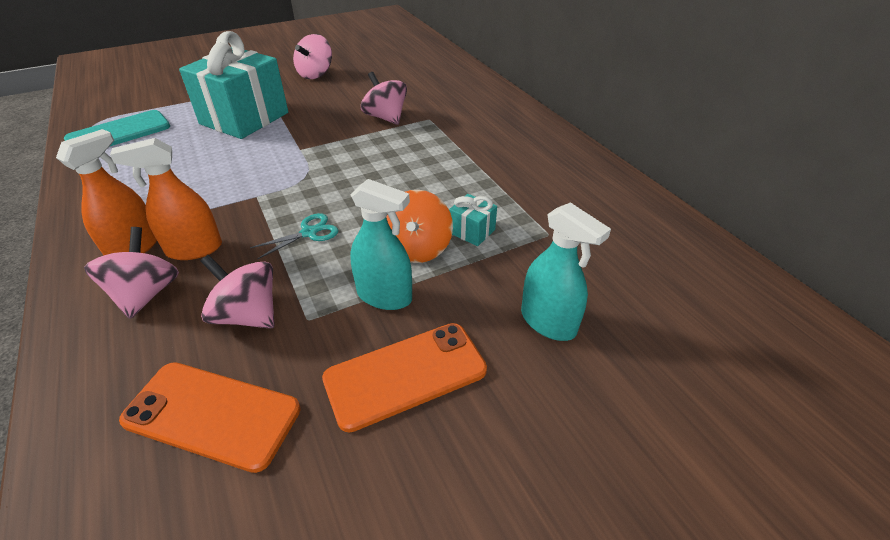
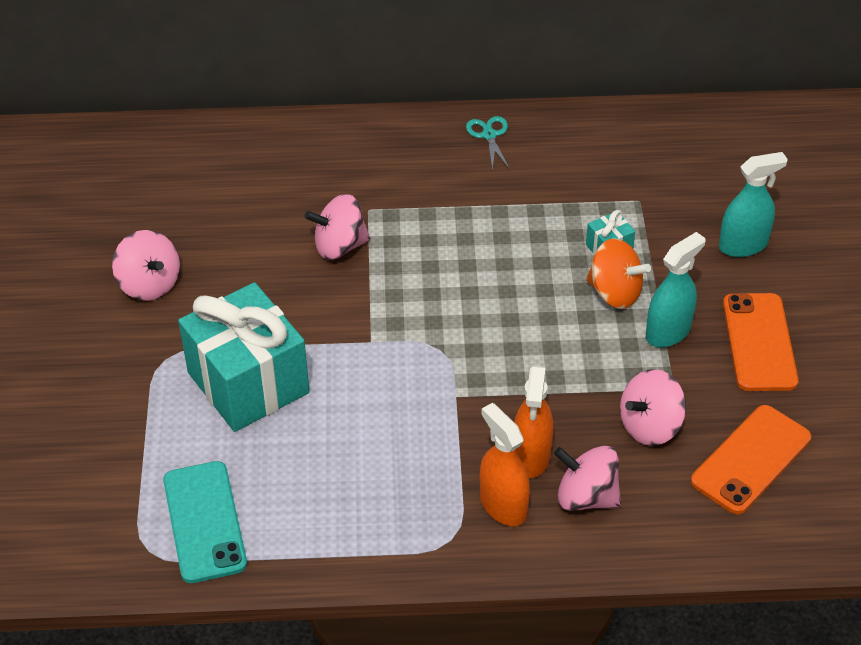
camera: 65 degrees left, 5 degrees up
(309, 232) = (549, 364): turquoise scissors -> turquoise scissors (489, 135)

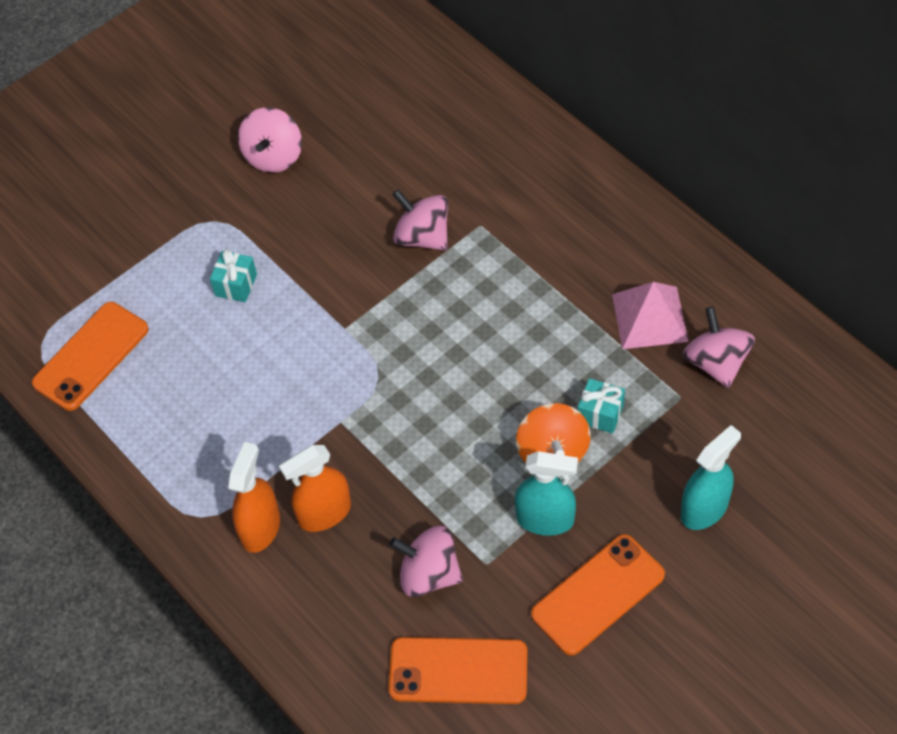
camera: 55 degrees right, 10 degrees up
(204, 522) = (91, 356): turquoise phone -> orange phone
(248, 382) = (236, 285): turquoise gift -> turquoise gift, size x0.40
(489, 135) = (647, 241): turquoise scissors -> none
(555, 174) = (650, 317): none -> pink pyramid
(586, 497) = (317, 578): pink spinning top -> pink spinning top (716, 362)
(743, 245) = (704, 509): turquoise spray bottle -> turquoise spray bottle turned 75 degrees counterclockwise

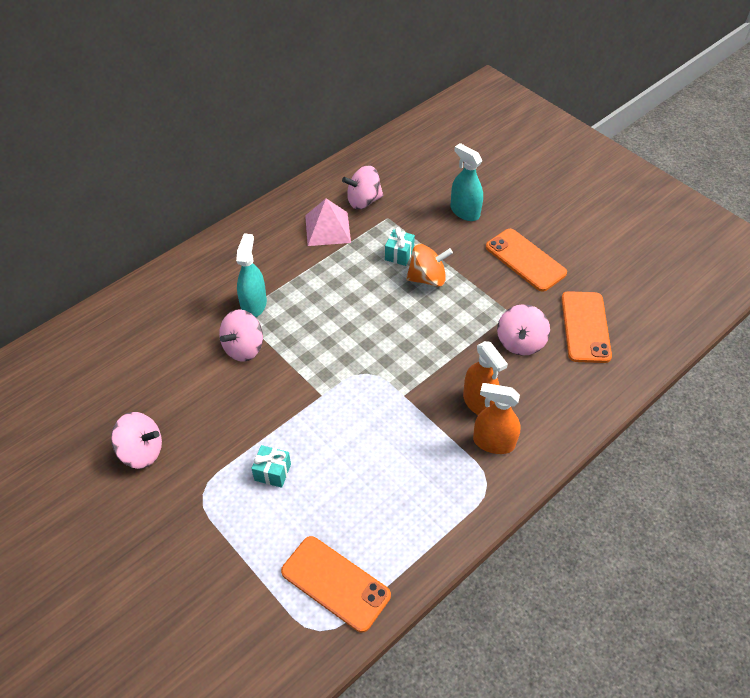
camera: 95 degrees left, 5 degrees down
(545, 519) = (476, 283): turquoise spray bottle -> turquoise spray bottle (254, 305)

